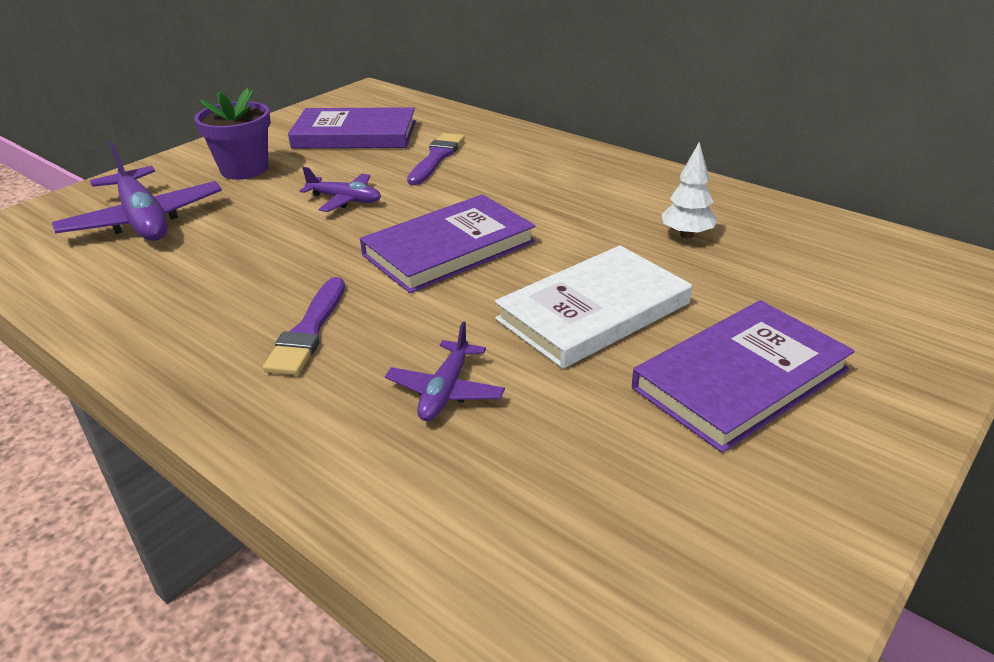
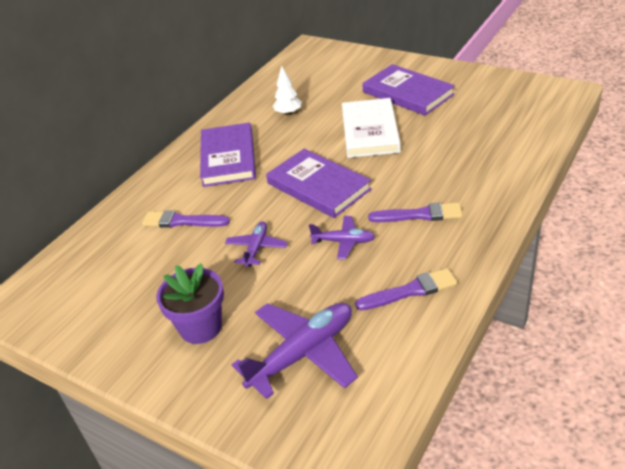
camera: 95 degrees left, 5 degrees up
(158, 299) = (410, 291): none -> purple brush
(355, 134) = (128, 280): purple book -> purple book (228, 158)
(445, 391) = (448, 160): purple plane -> purple plane (343, 242)
(593, 311) = (370, 131): white book -> white book turned 45 degrees clockwise

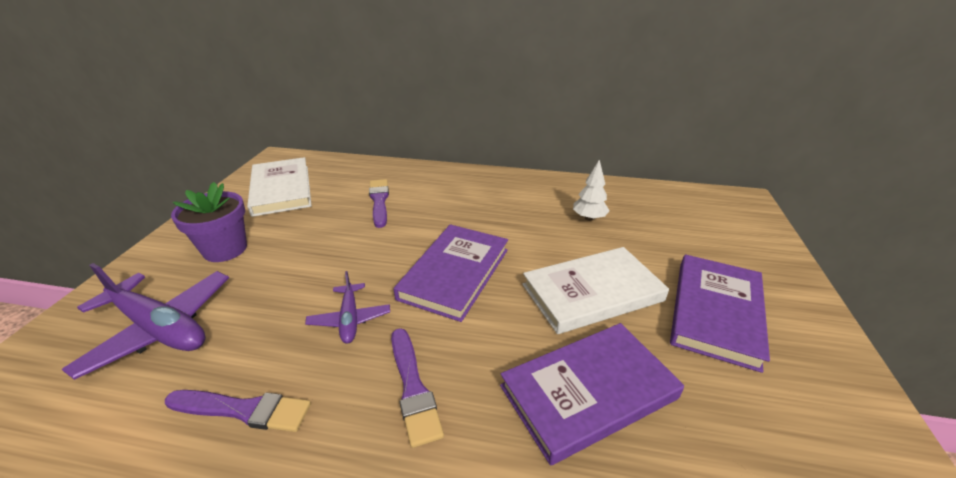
camera: 65 degrees right, 5 degrees down
(102, 294) = (281, 189): none -> white book
(228, 158) = (486, 201): purple book -> purple book (588, 392)
(256, 248) = (338, 254): purple plane -> none
(410, 291) = (243, 410): purple brush -> purple brush turned 45 degrees counterclockwise

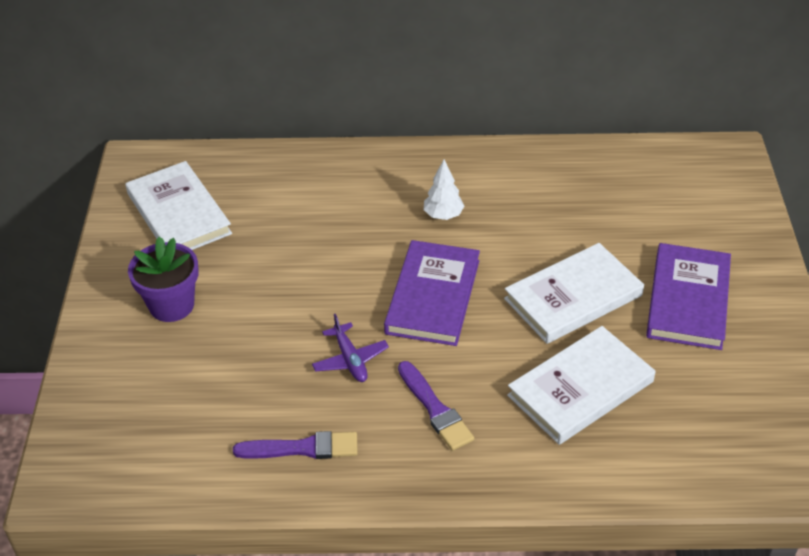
camera: 10 degrees left, 10 degrees up
(160, 328) = (173, 397): purple plane -> none
(379, 201) = (310, 214): purple brush -> none
(588, 392) = (580, 388): purple book -> white book
(589, 218) = (559, 205): white tree -> white tree (443, 215)

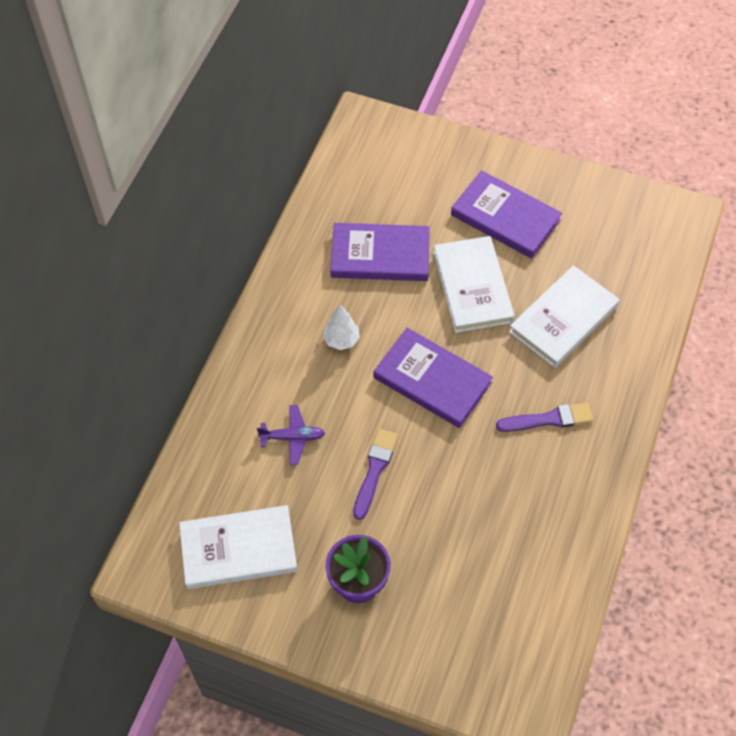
camera: 70 degrees left, 15 degrees up
(302, 448) = (554, 522): purple brush -> purple brush (375, 470)
(350, 359) = (476, 461): purple plane -> purple plane (292, 437)
(565, 214) = (380, 255): none -> purple book
(580, 388) = (563, 319): white book -> white book turned 60 degrees clockwise

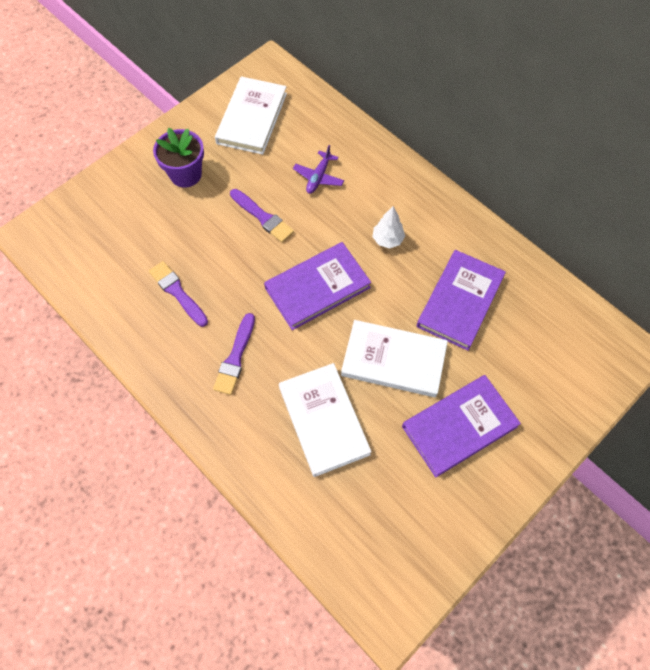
camera: 115 degrees right, 5 degrees up
(511, 509) = (177, 292): none -> purple brush

